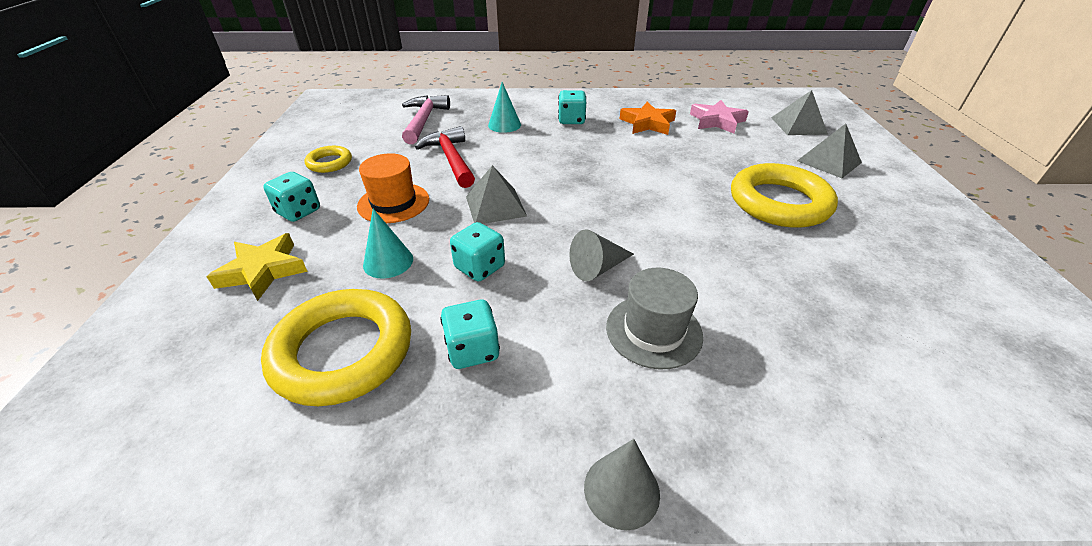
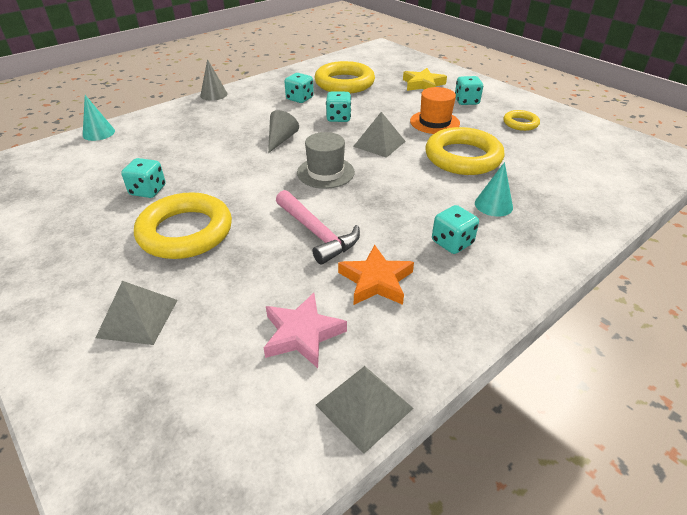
camera: 140 degrees right, 0 degrees up
(388, 262) = (382, 104): turquoise cone -> turquoise cone (99, 133)
(424, 121) = (555, 176): pink hammer -> pink hammer (316, 233)
(451, 159) = (463, 157): red hammer -> yellow ring
(653, 331) = (231, 129): grey hat -> grey hat (325, 172)
(798, 125) = (185, 391): grey pyramid -> grey pyramid (364, 406)
(819, 267) = (148, 191): none -> turquoise dice

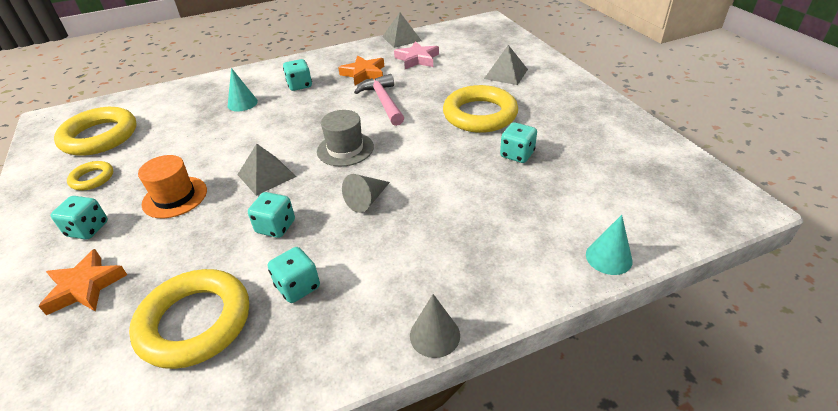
camera: 160 degrees left, 0 degrees up
(423, 84) = (85, 287): yellow star -> orange star
(463, 157) = (208, 146): yellow ring -> yellow ring (100, 136)

